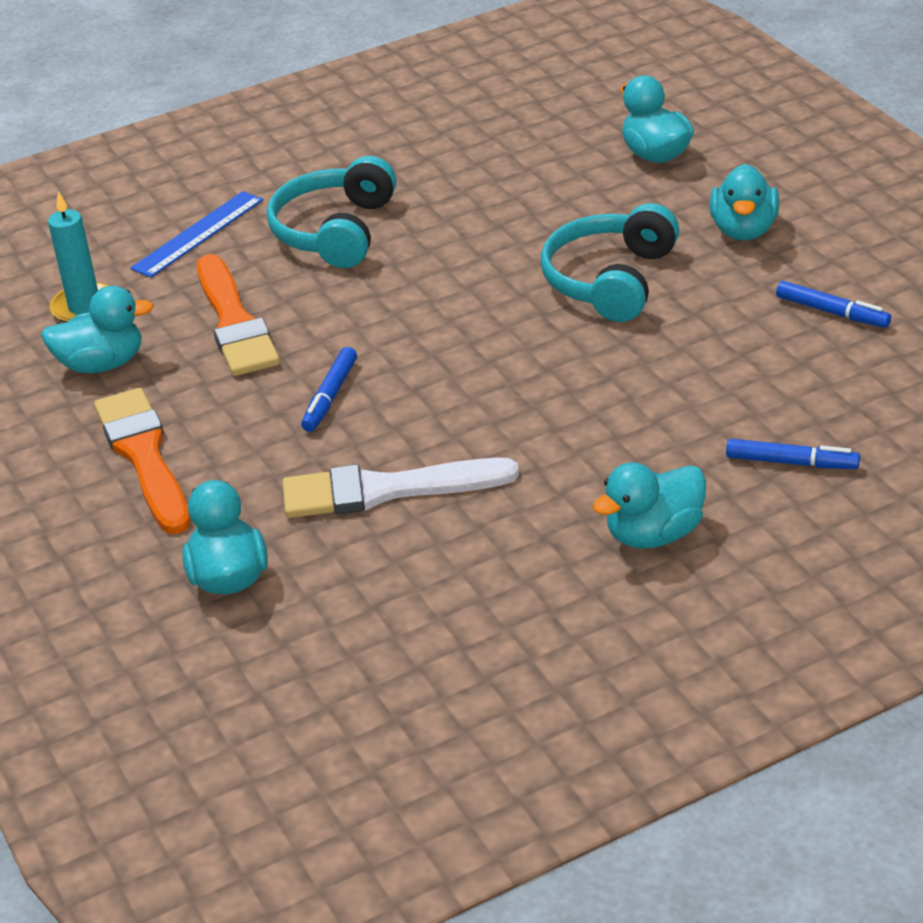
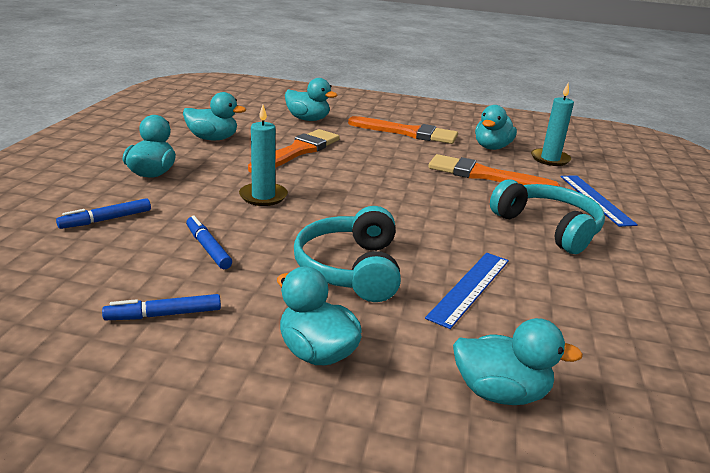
camera: 125 degrees right, 10 degrees down
(330, 396) = (384, 168): blue marker -> blue marker (208, 248)
(386, 490) = (297, 151): white brush -> orange brush
(467, 591) = (213, 139): none -> turquoise duck
(537, 218) = (470, 288): none -> blue ruler
(564, 417) = (263, 196): none -> turquoise candle
(611, 280) = (351, 269): turquoise headphones -> turquoise headphones turned 150 degrees counterclockwise

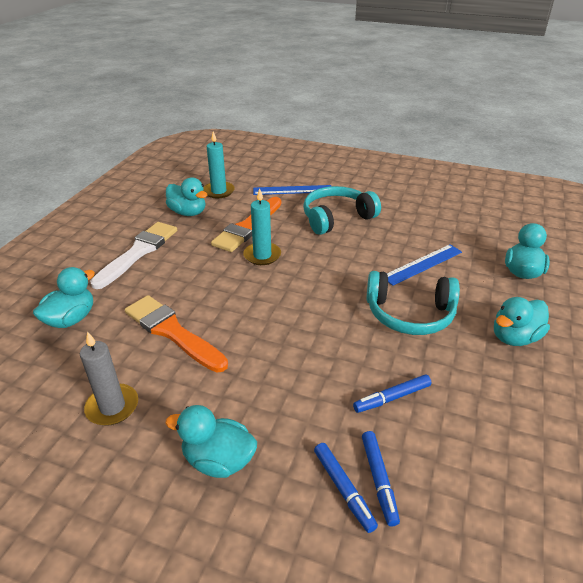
camera: 80 degrees left, 10 degrees up
(164, 315) = (500, 419): blue marker -> blue marker (379, 480)
(213, 139) = (112, 407): turquoise duck -> grey candle
(263, 196) = (285, 360): turquoise candle -> turquoise candle (262, 255)
(407, 132) = (138, 252): orange brush -> white brush
(470, 288) = (422, 264): blue ruler -> blue ruler turned 75 degrees counterclockwise

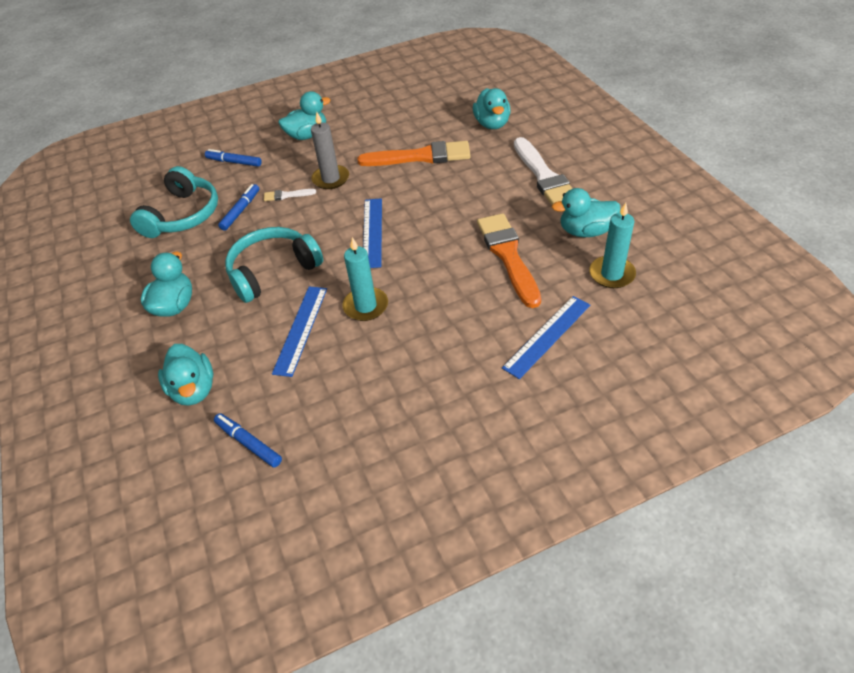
camera: 140 degrees right, 10 degrees up
(112, 407) = (390, 117): grey candle -> grey candle (331, 179)
(262, 255) = (450, 239): turquoise candle -> turquoise candle (365, 306)
(303, 294) = (372, 232): none -> blue ruler
(331, 382) = (287, 195): none -> white brush
(337, 218) = (444, 329): turquoise headphones -> turquoise headphones (182, 215)
(379, 480) = (219, 175): blue marker -> blue marker (248, 443)

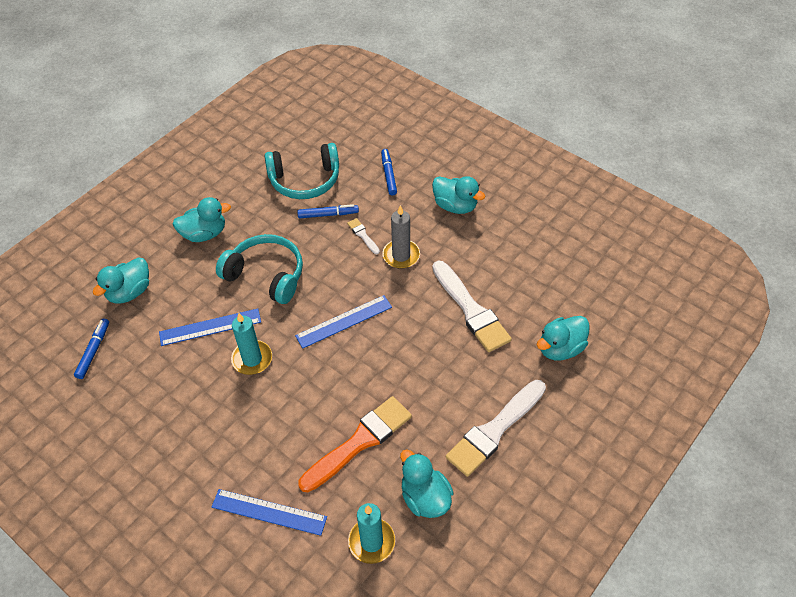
camera: 60 degrees right, 5 degrees up
(420, 156) = (471, 310): orange brush -> white brush

